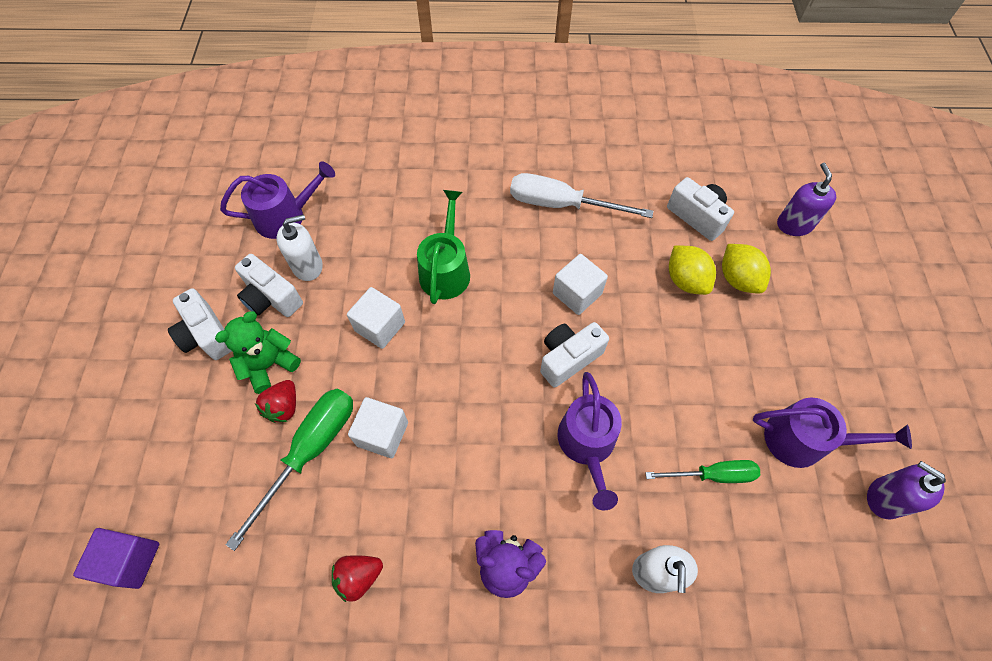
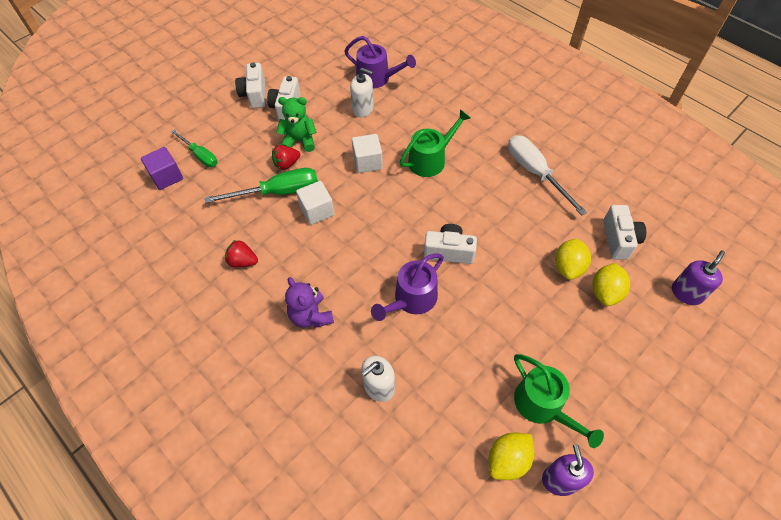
camera: 45 degrees right, 5 degrees down
(271, 298) = (331, 111): white camera -> white camera (254, 94)
(577, 293) = (491, 224): white cube -> none
(712, 475) = (464, 373): green screwdriver -> green screwdriver (200, 156)
(803, 440) = (542, 405): purple watering can -> green watering can
(832, 524) = (508, 460): none -> yellow lemon

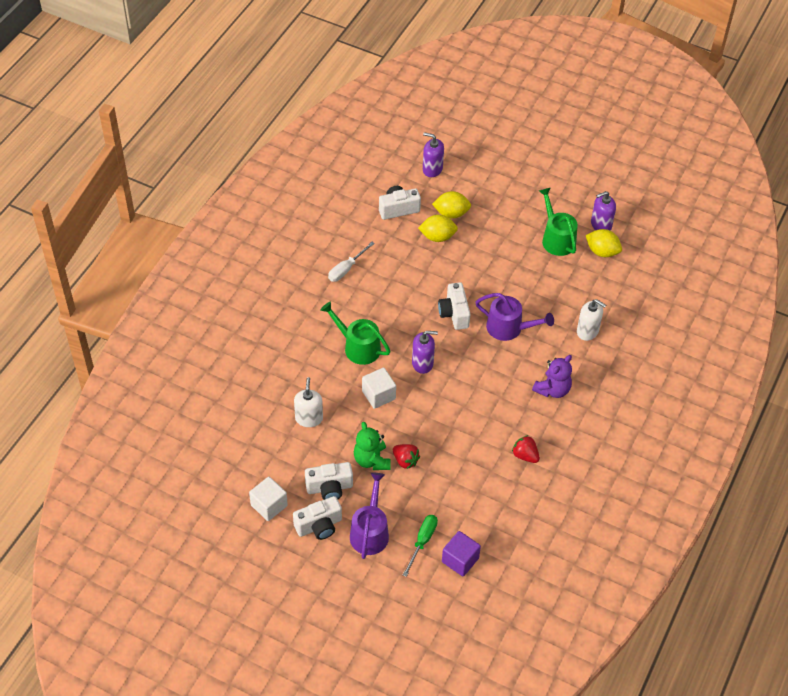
camera: 110 degrees left, 5 degrees down
(243, 261) = (525, 455): red strawberry -> red strawberry turned 135 degrees clockwise
(278, 192) = (441, 456): green screwdriver -> none
(317, 211) = (450, 418): white cube -> white cube (269, 505)
(377, 78) = (258, 418): purple watering can -> purple watering can (370, 532)
(392, 206) = (422, 363): none -> purple soap dispenser
(535, 173) = (346, 269): white screwdriver -> white screwdriver, size x0.63
(542, 405) = (556, 239): green watering can -> green watering can turned 60 degrees counterclockwise

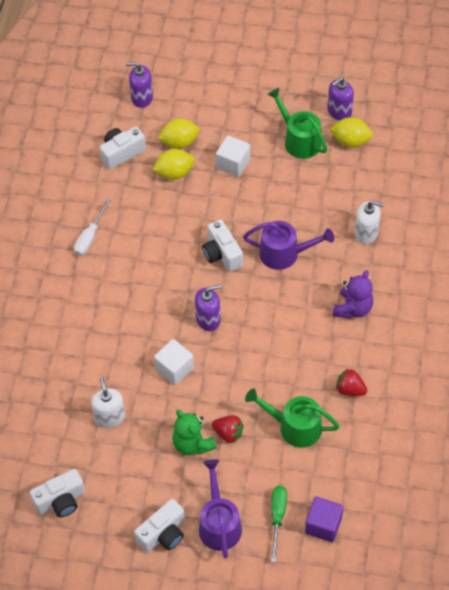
camera: 15 degrees left, 5 degrees up
(269, 505) = (102, 528): white cube -> white cube (233, 164)
(329, 488) = (159, 488): white camera -> white camera (61, 501)
(358, 347) = (134, 321): green watering can -> green watering can (295, 427)

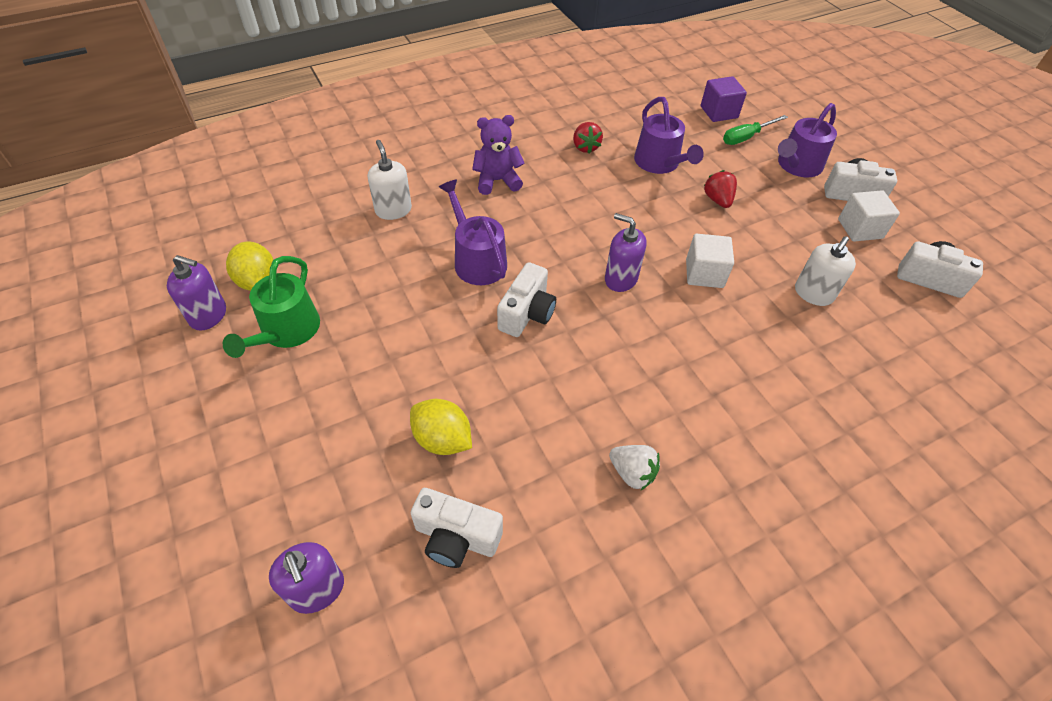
camera: 130 degrees left, 5 degrees down
(90, 237) = (632, 473): white screwdriver -> white strawberry
(179, 142) = (381, 468): yellow lemon -> none
(192, 443) = (757, 218): green teddy bear -> none
(233, 164) = (377, 379): white cube -> white cube (860, 229)
(295, 427) = (659, 163): green watering can -> purple watering can

